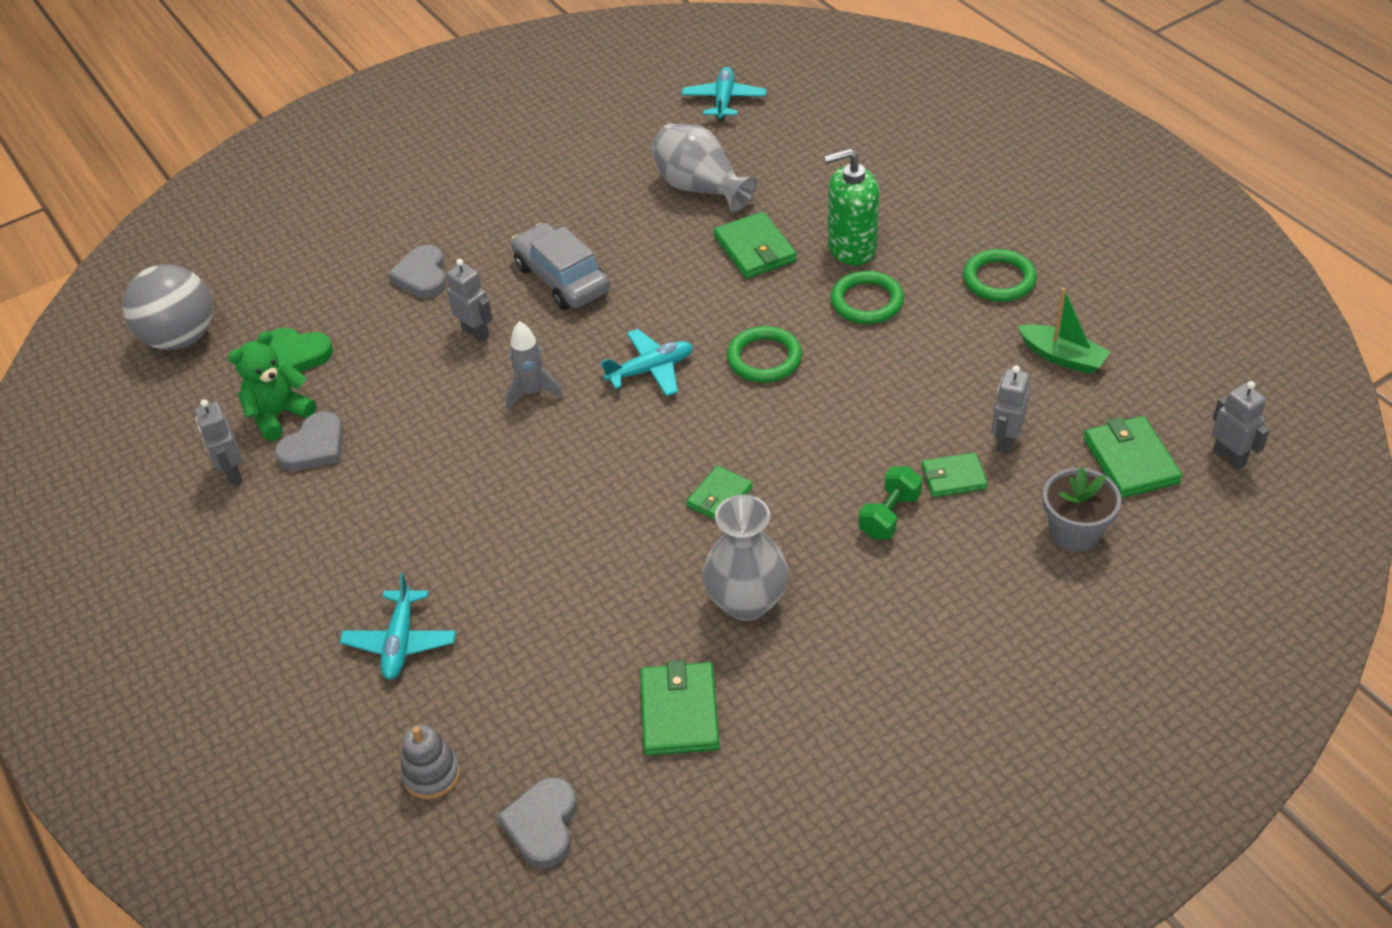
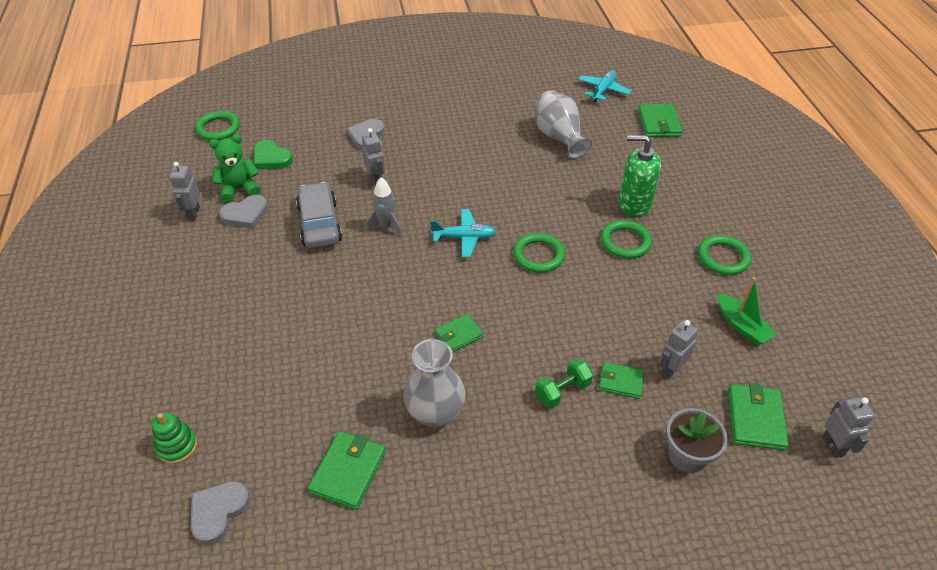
camera: 20 degrees right, 0 degrees up
(180, 338) = (218, 128): grey ball -> green ring
(400, 642) = (215, 352): turquoise plane -> none
(431, 774) = (177, 446): grey stacking toy -> green stacking toy
(561, 278) = (444, 164): grey car -> grey car (319, 224)
(755, 249) = (571, 185): green wallet -> green wallet (659, 123)

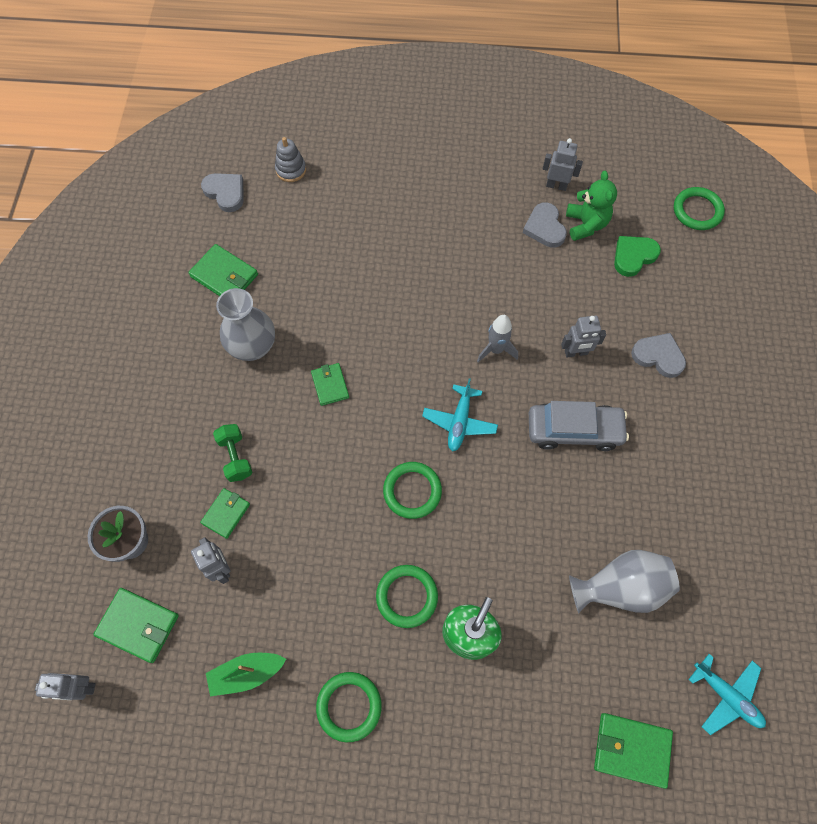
camera: 105 degrees right, 20 degrees up
(177, 446) = (291, 170): green stacking toy -> grey stacking toy
(319, 224) = (515, 289): grey car -> grey car (574, 430)

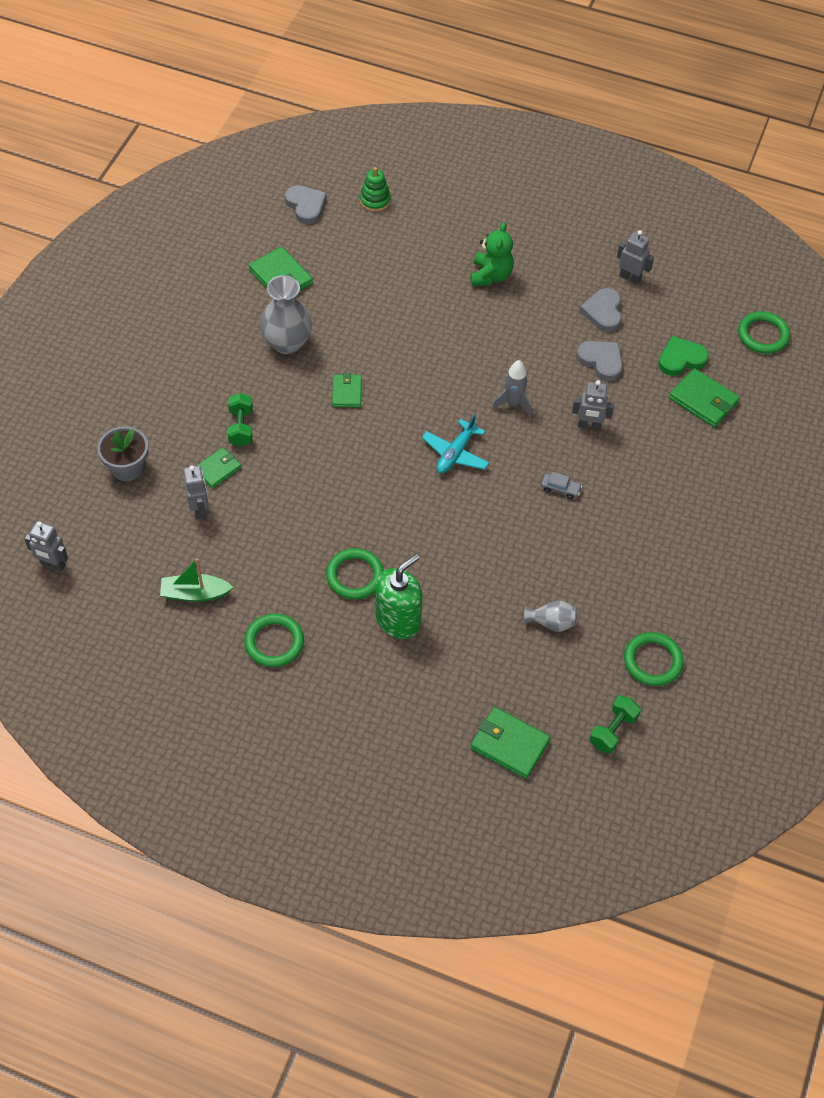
camera: 15 degrees right, 10 degrees down
(138, 625) = (114, 532): green wallet -> green wallet (703, 400)
(291, 170) = (375, 201): grey stacking toy -> green stacking toy
(412, 491) = (390, 496): green ring -> green ring (652, 661)
(574, 430) = (560, 489): grey car -> grey car, size x0.42
(586, 224) = (645, 319): green teddy bear -> green teddy bear (490, 276)
(620, 587) = (551, 622): grey vase -> grey vase, size x0.55
(658, 356) = (668, 449): grey heart -> grey heart (601, 361)
(726, 696) = (613, 730): turquoise plane -> green dumbbell

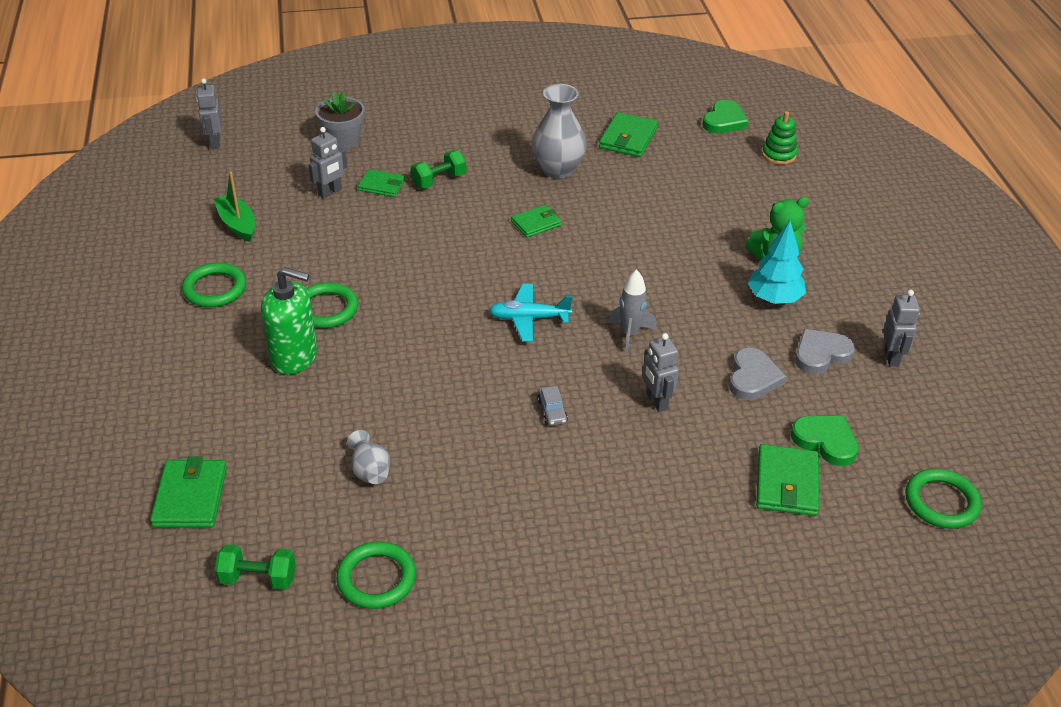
camera: 60 degrees right, 15 degrees down
(306, 206) = (724, 121): grey heart -> green heart
(532, 302) = (774, 298): none -> turquoise tree

